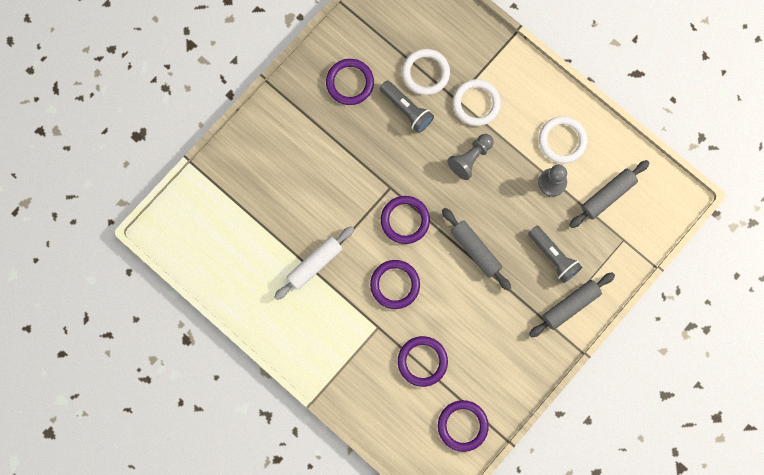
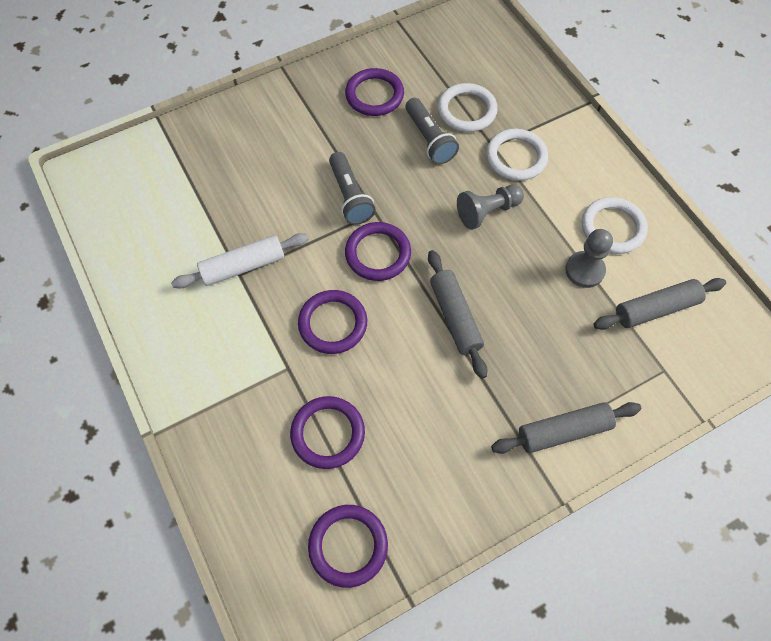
camera: 20 degrees right, 15 degrees down
(553, 256) = (559, 359): grey flashlight -> grey flashlight (350, 196)

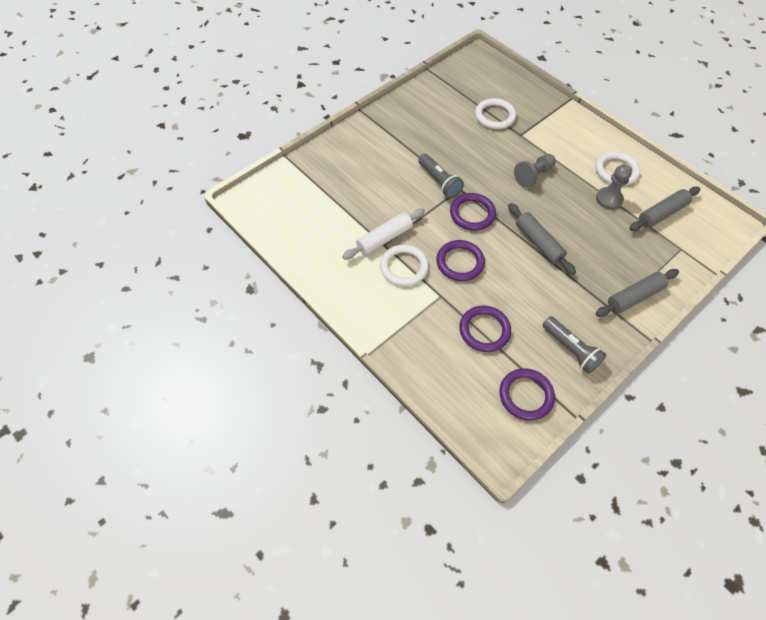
camera: 15 degrees left, 5 degrees down
(374, 95) = (430, 116): purple ring -> none
(429, 139) = (477, 137): grey flashlight -> grey flashlight (571, 349)
(516, 157) = (538, 139): white ring -> white ring (404, 267)

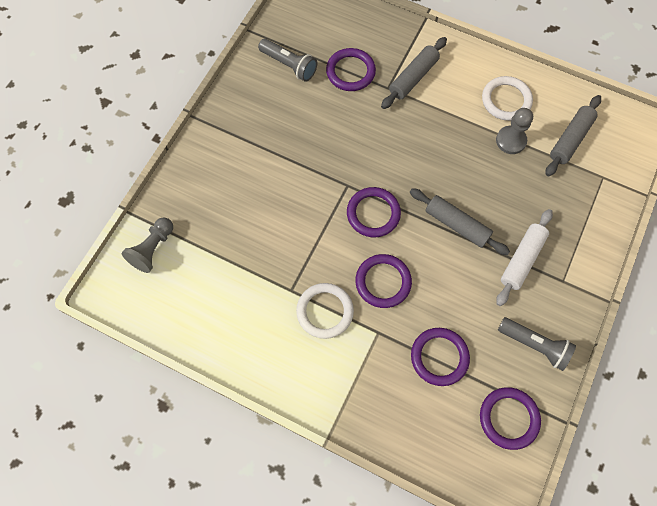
camera: 20 degrees left, 10 degrees up
(384, 238) = (289, 283): white rolling pin -> white rolling pin (522, 260)
(439, 182) = (321, 184): grey flashlight -> grey flashlight (289, 65)
(495, 116) = (350, 72): white ring -> purple ring
(533, 175) = (421, 138): grey pawn -> grey pawn (153, 249)
(634, 297) = (576, 255): grey rolling pin -> grey rolling pin (413, 77)

